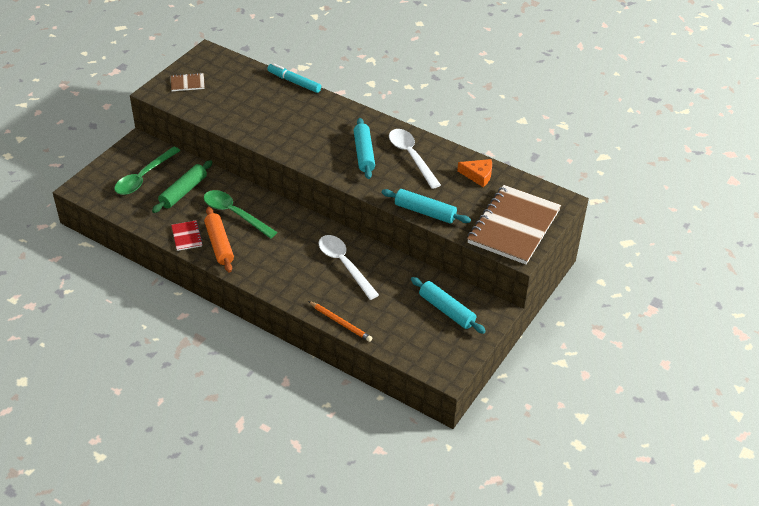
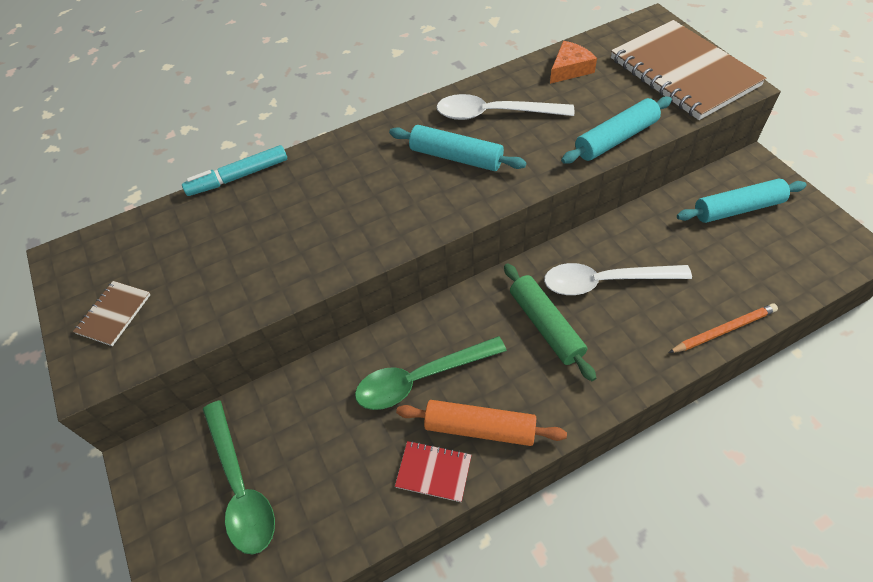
camera: 55 degrees left, 10 degrees up
(183, 192) = (321, 434): green rolling pin -> green rolling pin (546, 325)

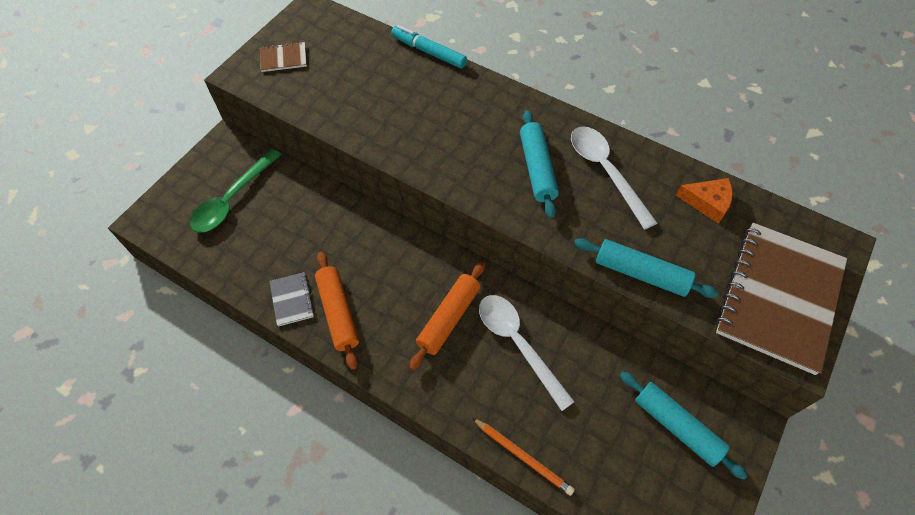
camera: 55 degrees right, 5 degrees up
(421, 378) = (358, 257): green spoon -> none
(433, 472) = (292, 300): red notebook -> grey notebook
(546, 325) = (449, 318): green rolling pin -> orange rolling pin

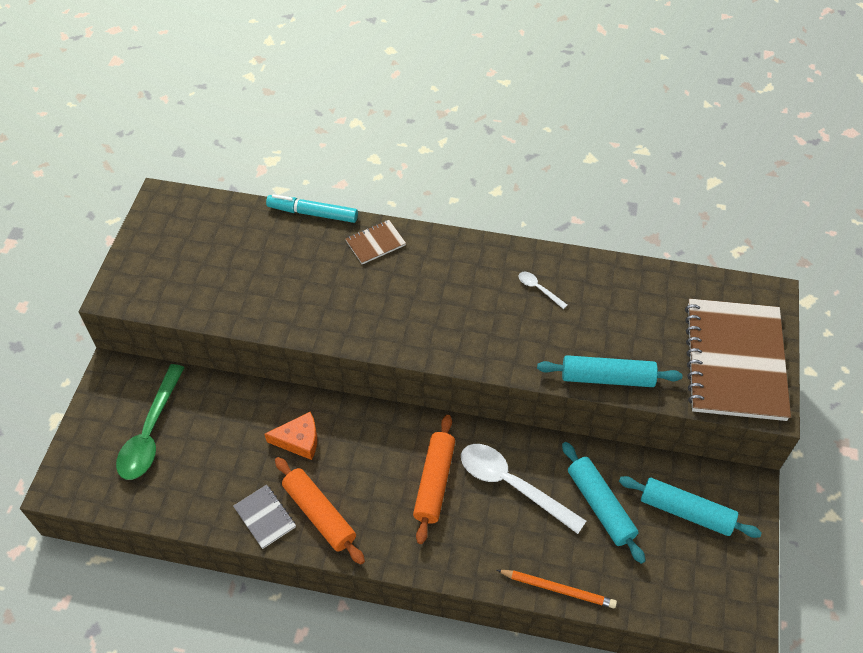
camera: 20 degrees left, 5 degrees down
(283, 58) = (158, 263): brown notebook -> brown notebook (375, 243)
(537, 168) = (472, 305): turquoise rolling pin -> turquoise rolling pin (600, 505)
(605, 172) = (538, 289): white spoon -> white spoon, size x0.44
(707, 202) = (642, 291): orange cheese -> orange cheese (299, 440)

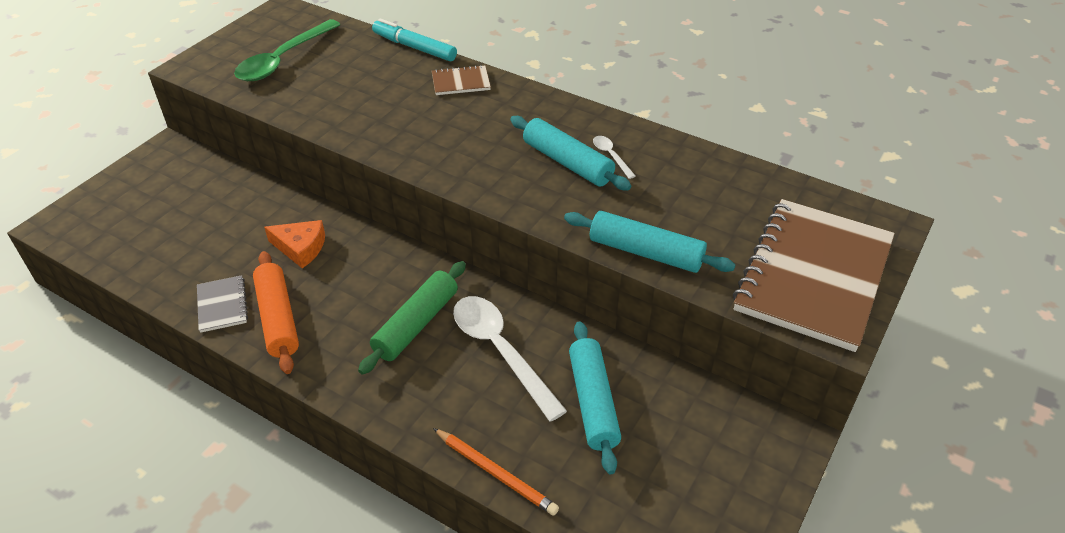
camera: 20 degrees right, 10 degrees down
(150, 432) = (166, 204): green spoon -> green spoon (283, 60)
(434, 482) = (416, 324): orange rolling pin -> green rolling pin
(686, 511) = (697, 439): turquoise rolling pin -> turquoise rolling pin (567, 162)

